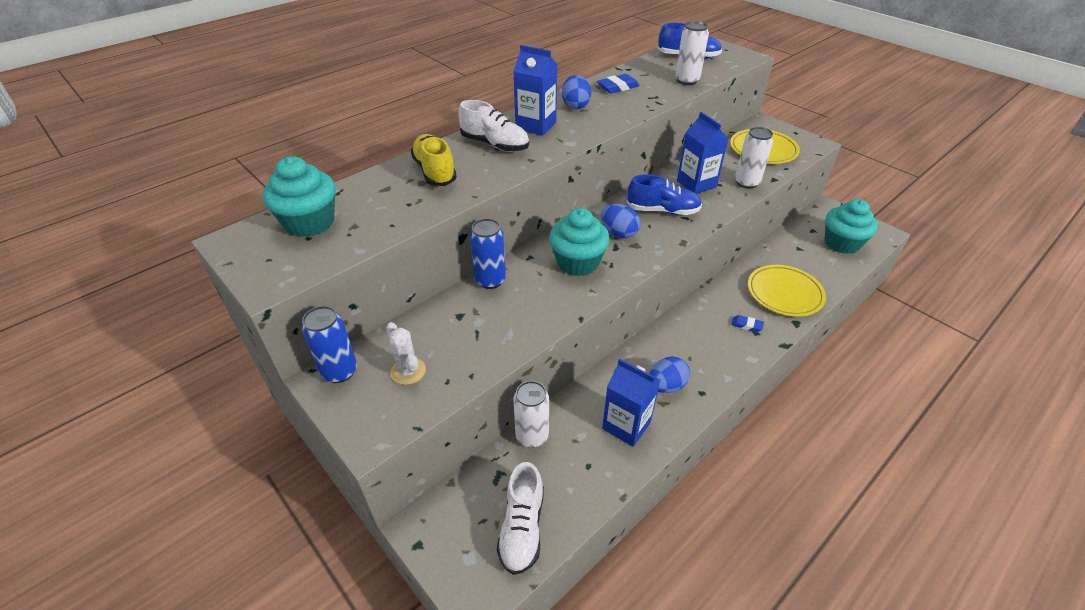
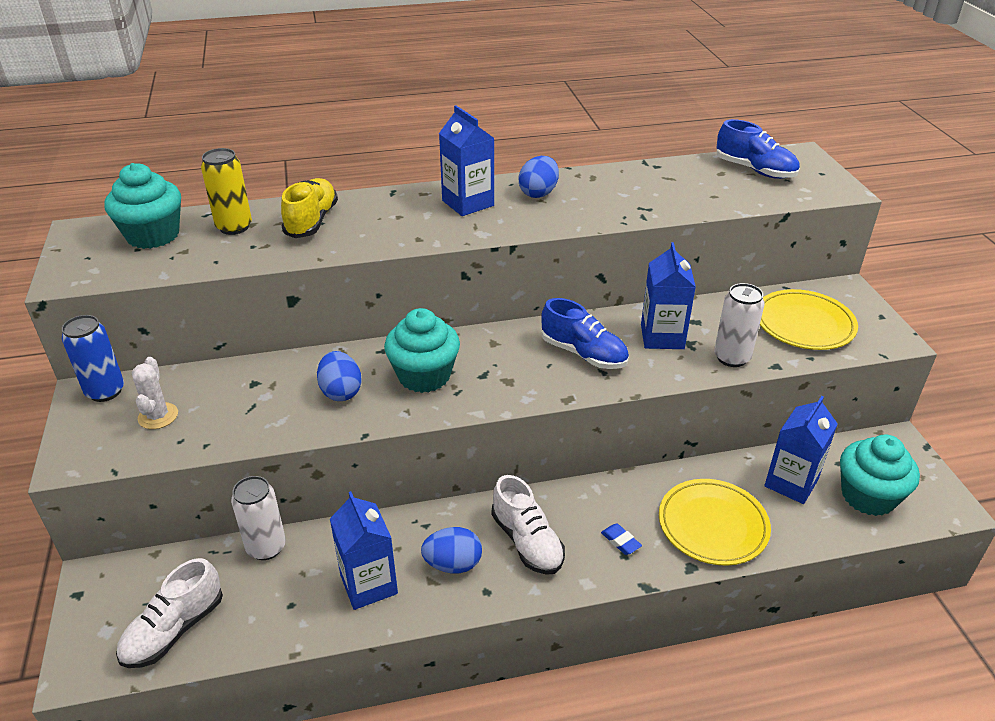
camera: 30 degrees right, 5 degrees down
(375, 194) = (234, 227): none -> yellow can
(490, 280) = (317, 360): blue can -> none
(495, 145) = (401, 211): white shoe -> white shoe (527, 542)
(618, 87) = (615, 185): blue eraser -> none
(618, 233) = (503, 360): blue egg -> blue egg (341, 392)
(687, 80) = (714, 200): white can -> none
(800, 252) = (791, 483): none -> blue carton

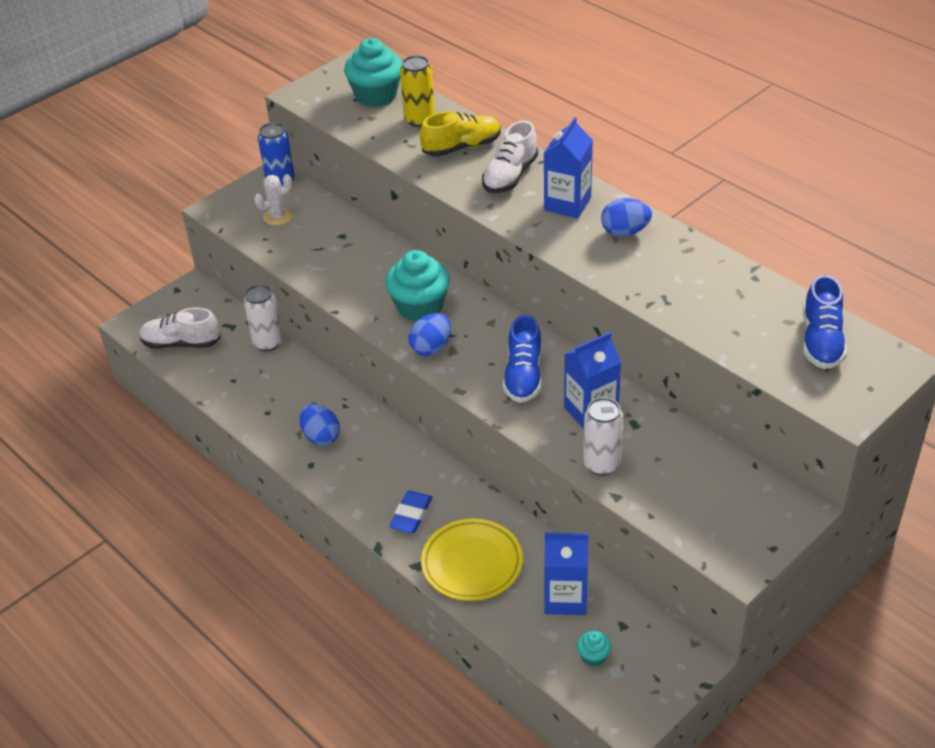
camera: 60 degrees right, 5 degrees up
(341, 392) = (367, 278): blue egg -> blue egg (431, 348)
(369, 584) = (274, 405): blue carton -> none
(527, 542) = (370, 464): white shoe -> white shoe (510, 176)
(620, 541) = (411, 515): blue eraser -> blue eraser, size x1.58
(804, 324) = (701, 496): yellow plate -> none
(868, 496) = (593, 656): turquoise cupcake -> turquoise cupcake, size x0.46

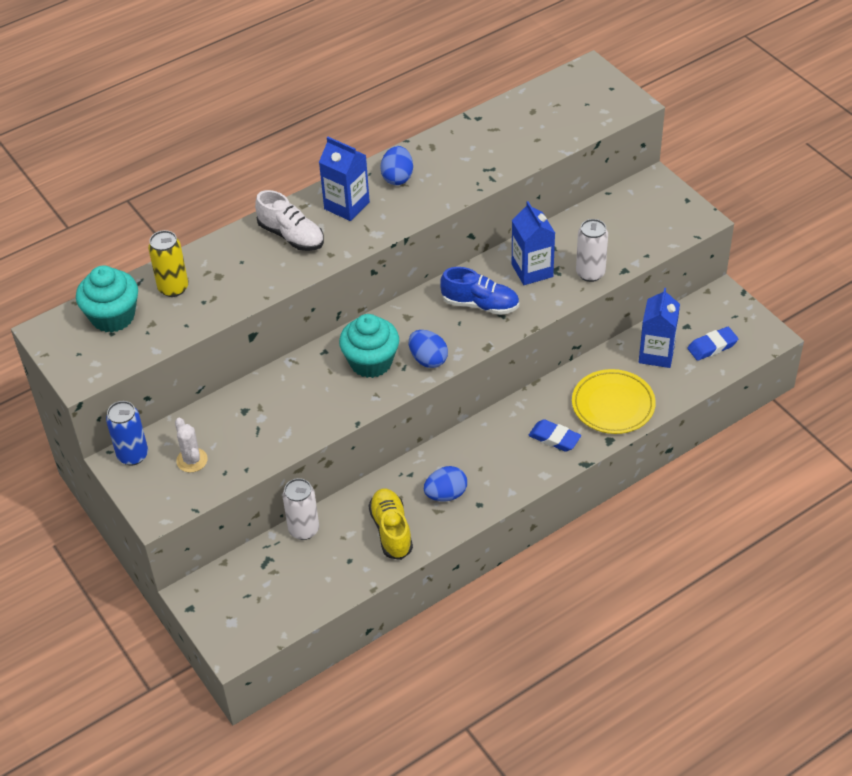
camera: 80 degrees left, 5 degrees up
(181, 343) = (279, 604): white shoe -> none
(462, 147) = (232, 263): yellow shoe -> yellow shoe (391, 530)
(593, 656) = (712, 346): turquoise cupcake -> blue eraser
(821, 341) = (558, 100): blue shoe -> none

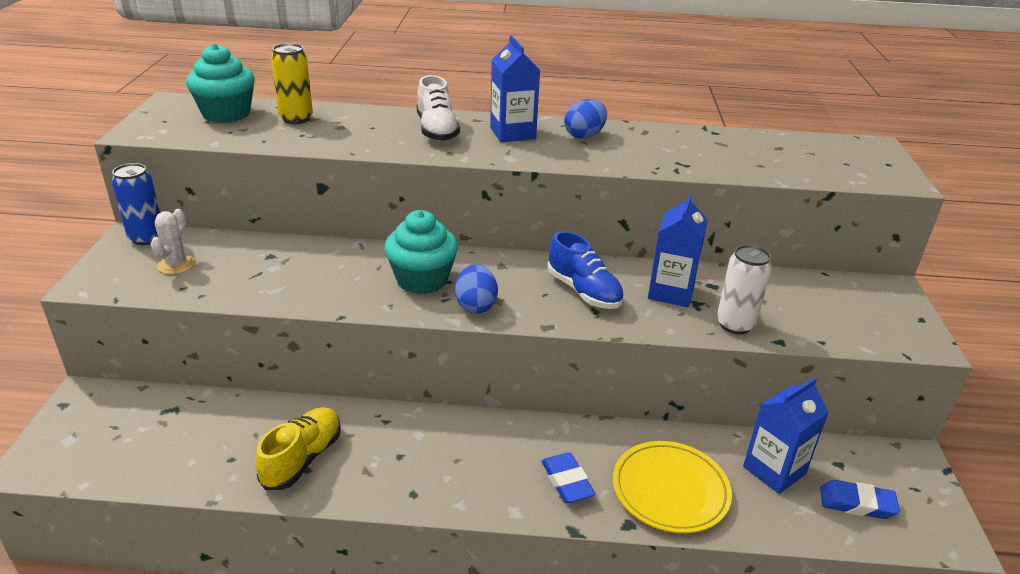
camera: 35 degrees right, 15 degrees down
(304, 529) = (236, 405): white can -> none
(446, 494) = (393, 461): blue egg -> none

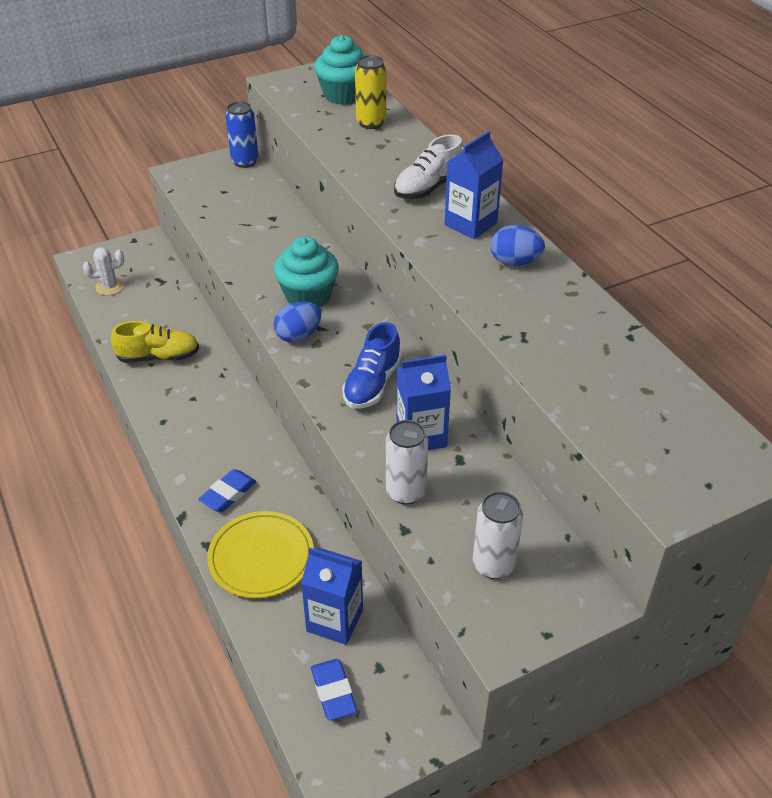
camera: 60 degrees right, 10 degrees up
(176, 265) = (226, 189): white cactus -> white cactus (109, 287)
(840, 315) = (493, 565): none -> white can

